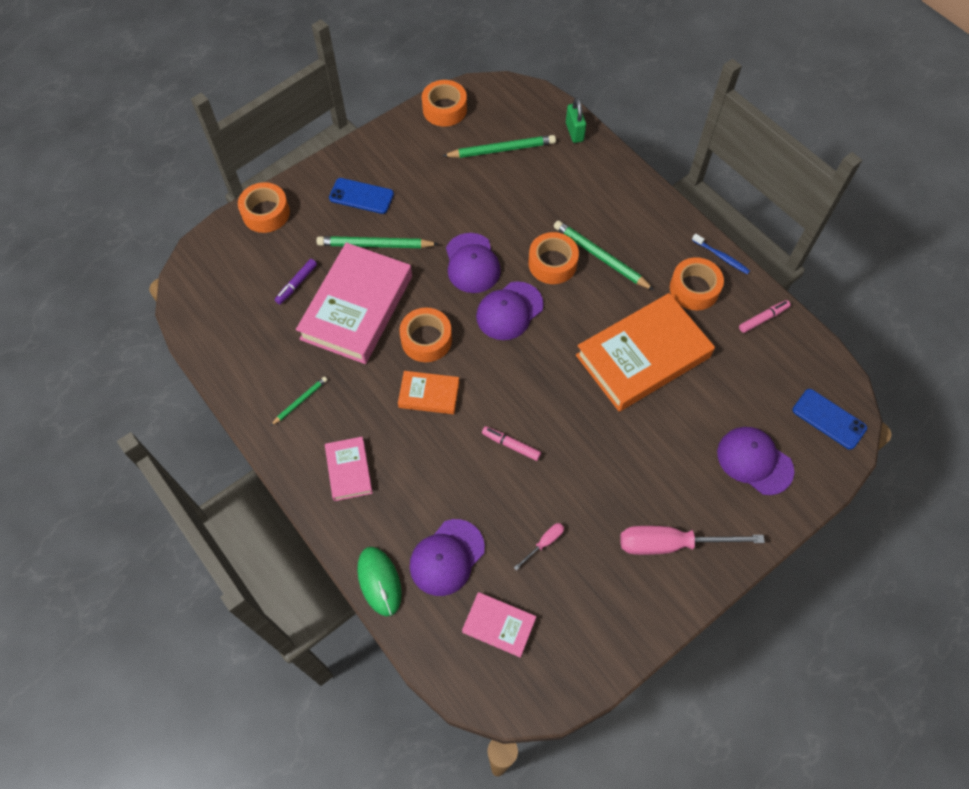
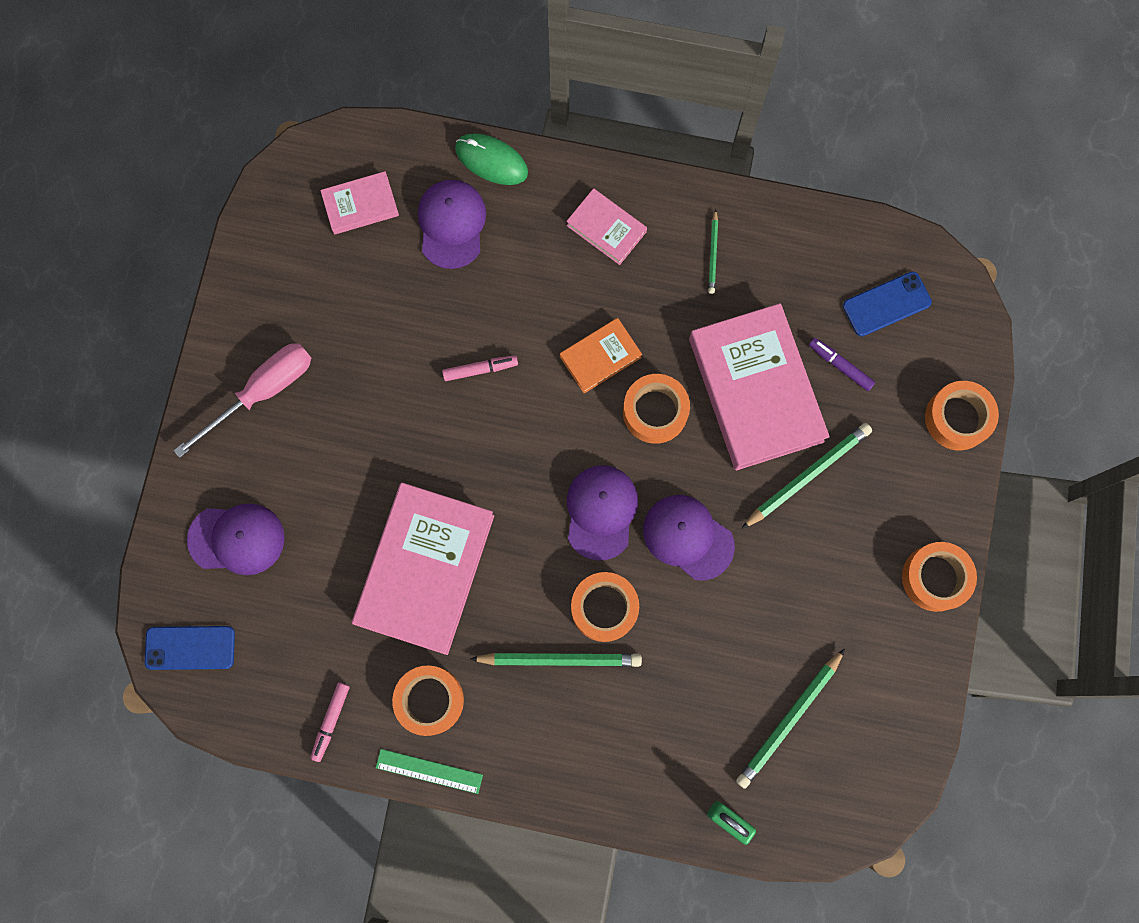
camera: 140 degrees right, 15 degrees up
(296, 284) = (840, 365): purple marker -> purple marker turned 45 degrees counterclockwise
(361, 196) = (881, 523): blue phone -> blue phone (886, 304)
(444, 109) = (907, 725): orange tape -> orange tape (935, 578)
(544, 543) = (376, 303): pink screwdriver -> none
(642, 356) = (425, 569): orange book -> pink book
(721, 257) = (429, 771): blue toothbrush -> green ruler

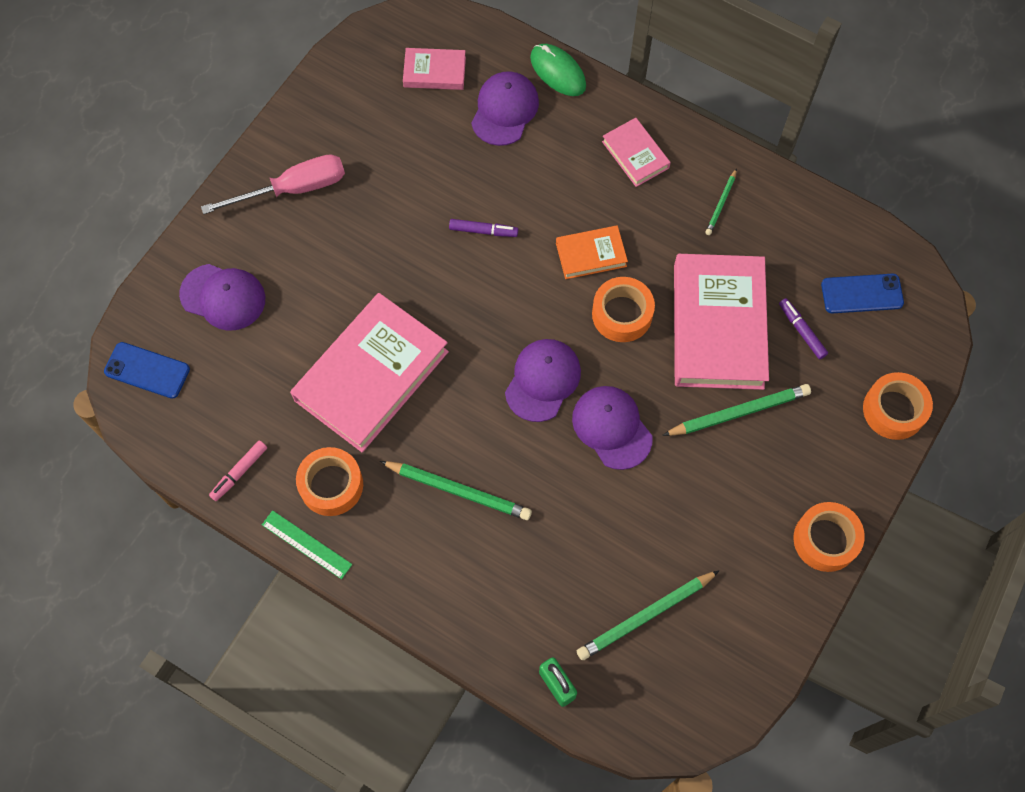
camera: 20 degrees right, 10 degrees down
(480, 369) = (483, 231): pink marker -> purple marker
(604, 608) = (514, 461): orange tape -> none

